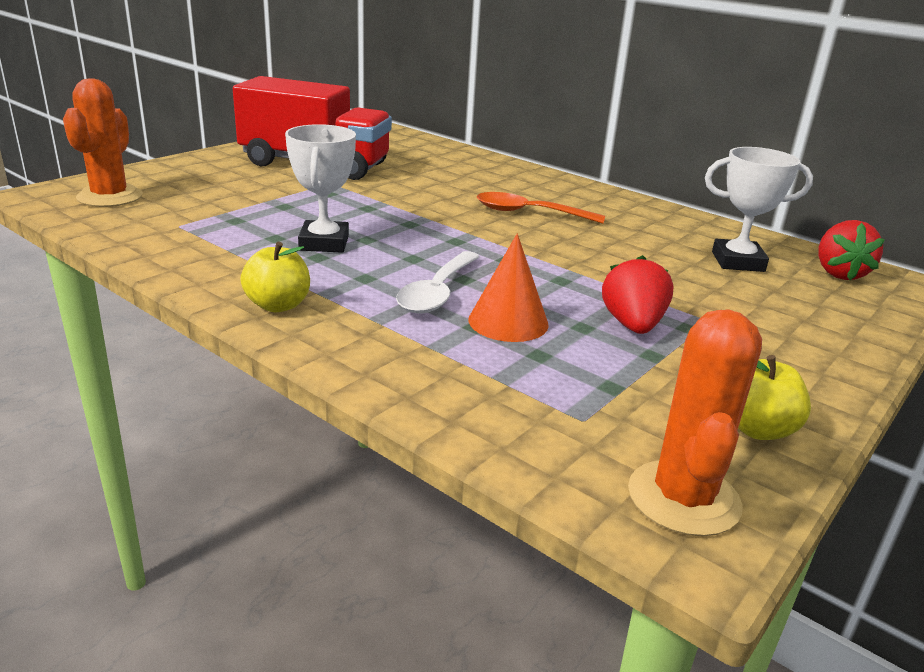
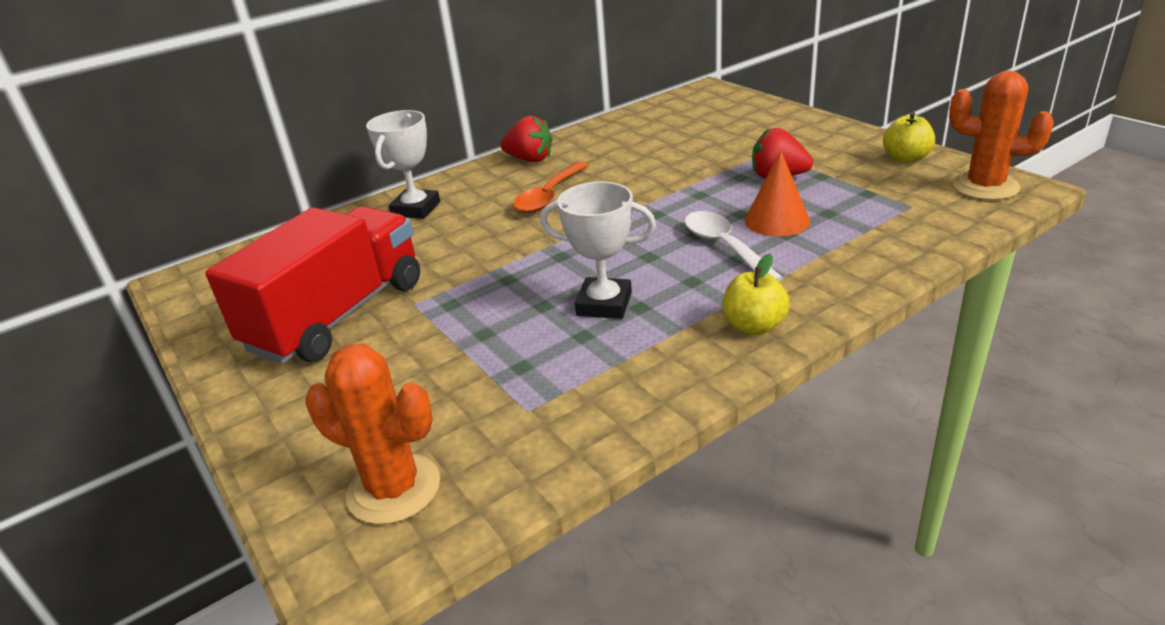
camera: 70 degrees left, 5 degrees up
(437, 292) = (724, 247): white spoon -> white spoon turned 150 degrees counterclockwise
(737, 262) = (669, 130): white trophy -> white trophy (416, 209)
(839, 273) = (692, 104): red strawberry -> red strawberry (530, 159)

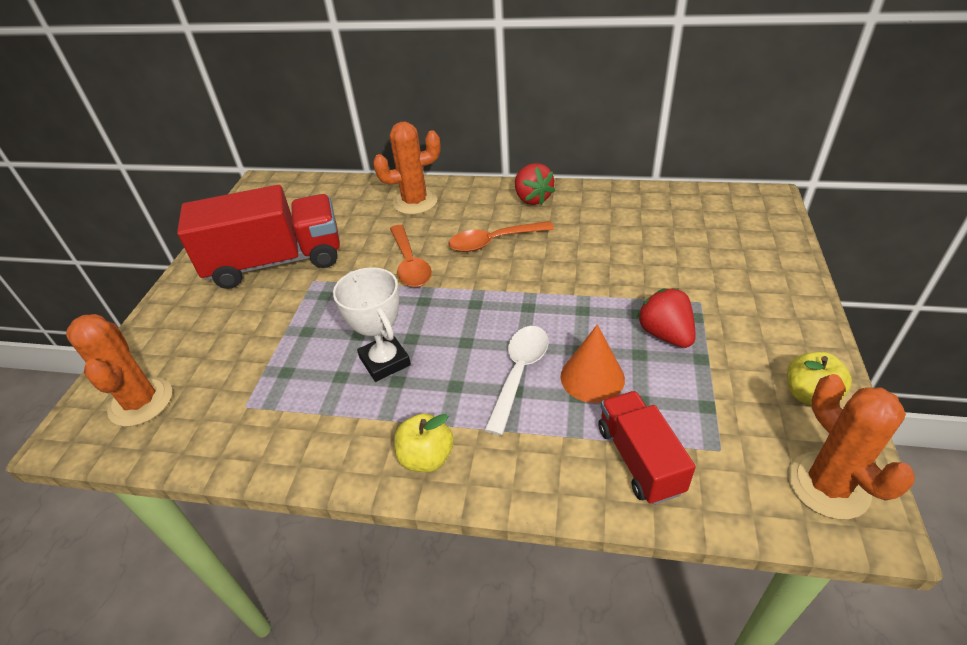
camera: 45 degrees right, 10 degrees up
(416, 209) = (415, 202): white trophy -> orange cactus
(498, 244) = (410, 264): none -> orange spoon
(882, 237) = (639, 459): none -> red truck

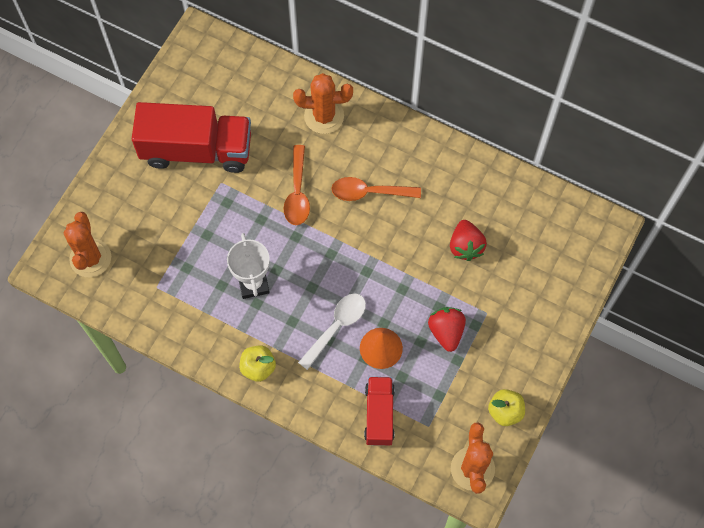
camera: 15 degrees right, 25 degrees up
(532, 198) = (421, 151): red strawberry -> red strawberry (465, 246)

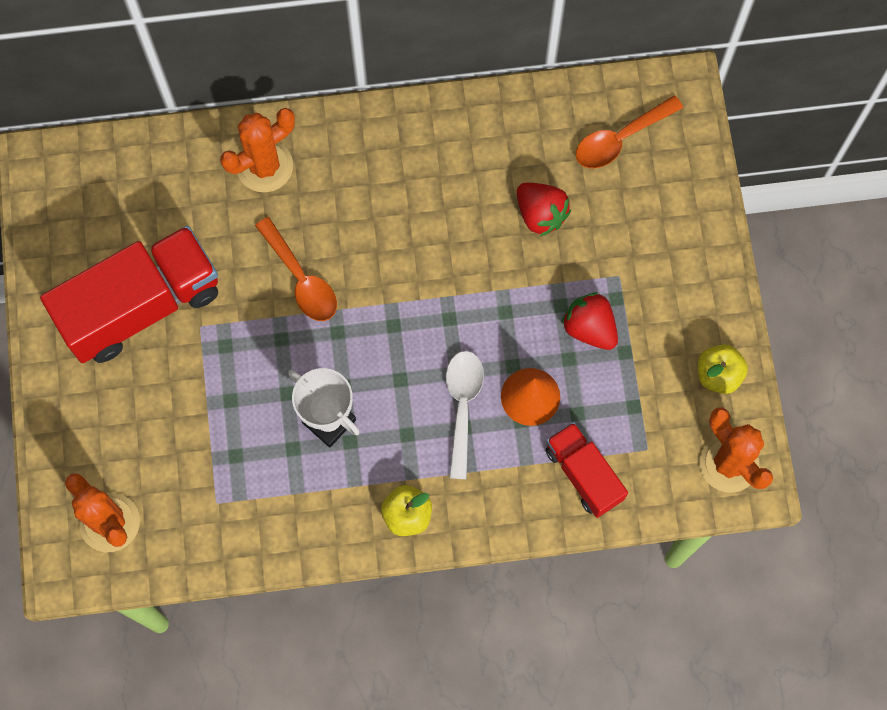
camera: 35 degrees left, 5 degrees up
(369, 192) = (384, 223): orange spoon -> orange spoon (620, 139)

